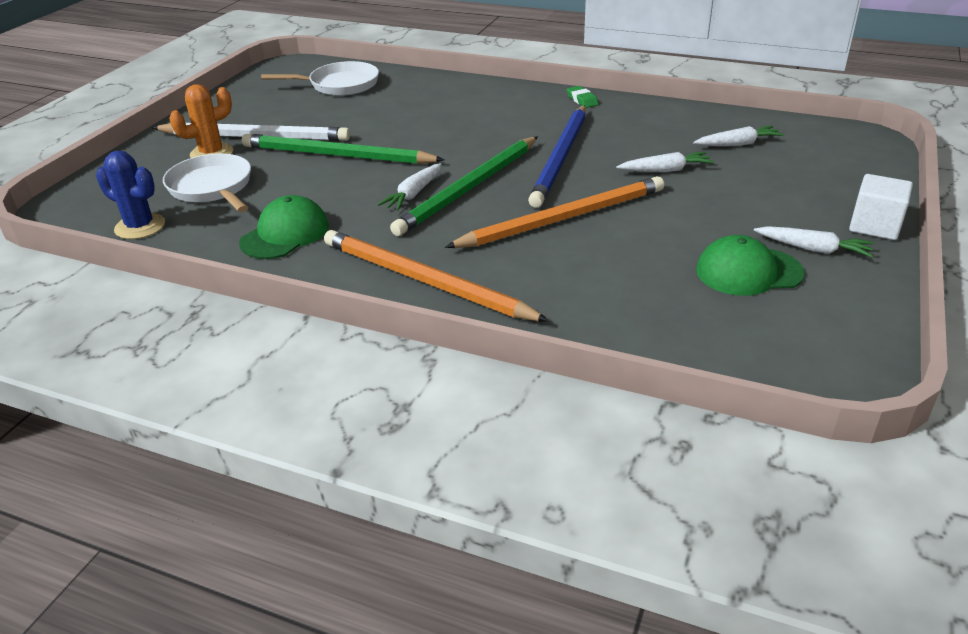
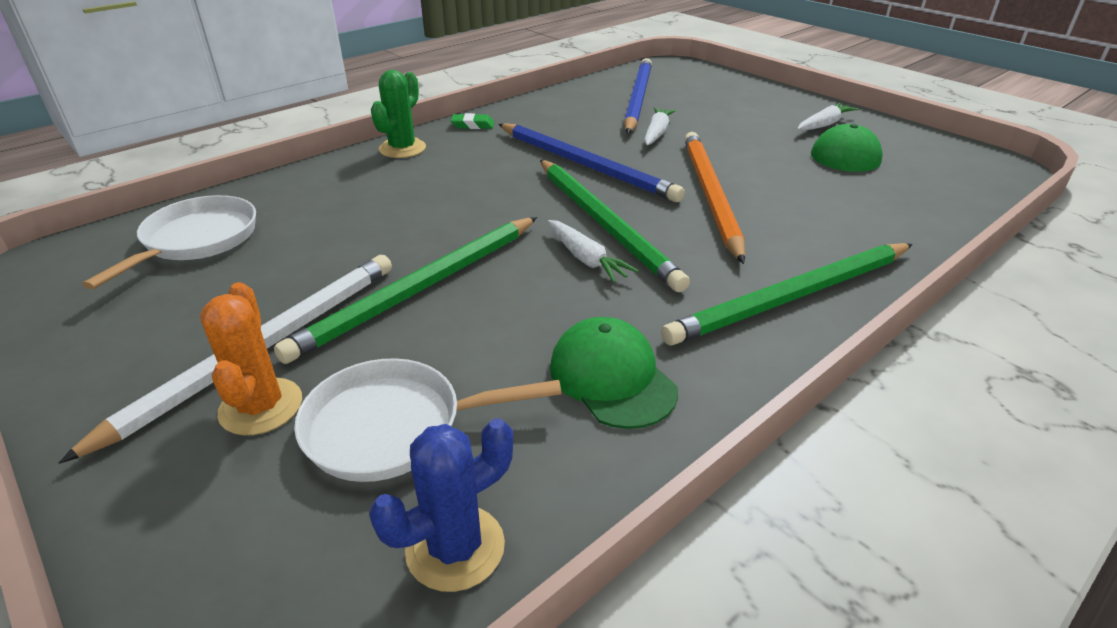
camera: 65 degrees left, 0 degrees up
(424, 280) = (792, 297): orange pencil -> green pencil
(512, 92) = (402, 149): none -> green cactus
(738, 144) = (638, 98): white carrot -> blue pencil
(875, 226) = (802, 100): white cube -> none

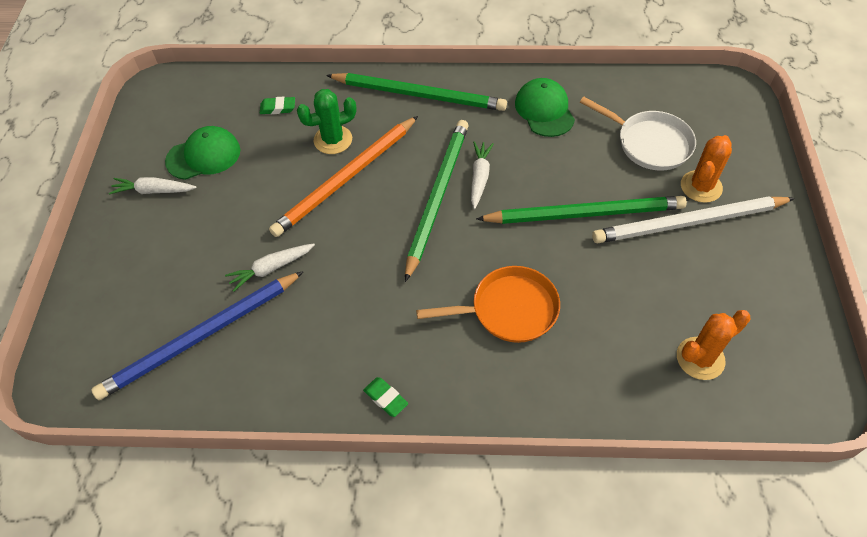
camera: 135 degrees left, 20 degrees up
(196, 241) = (700, 358): white pan -> orange cactus
(402, 149) = (478, 397): green cactus -> green cactus (333, 140)
(429, 191) = (508, 309): none -> orange pan
(455, 547) = (655, 91): blue cactus -> none
(585, 165) = (374, 264): blue pencil -> none
(612, 377) = (544, 110): green cap -> green cap turned 150 degrees clockwise
(883, 206) = (278, 108): none -> green eraser

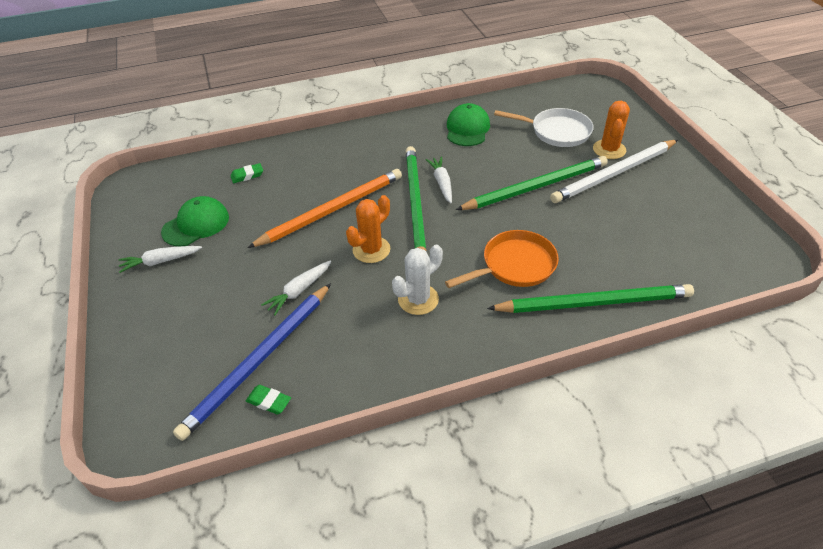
camera: 20 degrees left, 10 degrees down
(333, 140) = (307, 186): green cactus -> none
(346, 178) = (332, 210): orange pencil -> orange pencil turned 150 degrees counterclockwise
(385, 318) = (418, 299): none -> white cactus
(386, 398) = (449, 357): green eraser -> green eraser (269, 401)
(419, 95) = (363, 140): green pencil -> green pencil (594, 303)
(544, 110) = (467, 129): green cap -> green cap turned 45 degrees clockwise
(700, 358) = (675, 257): orange cactus -> orange cactus (371, 250)

